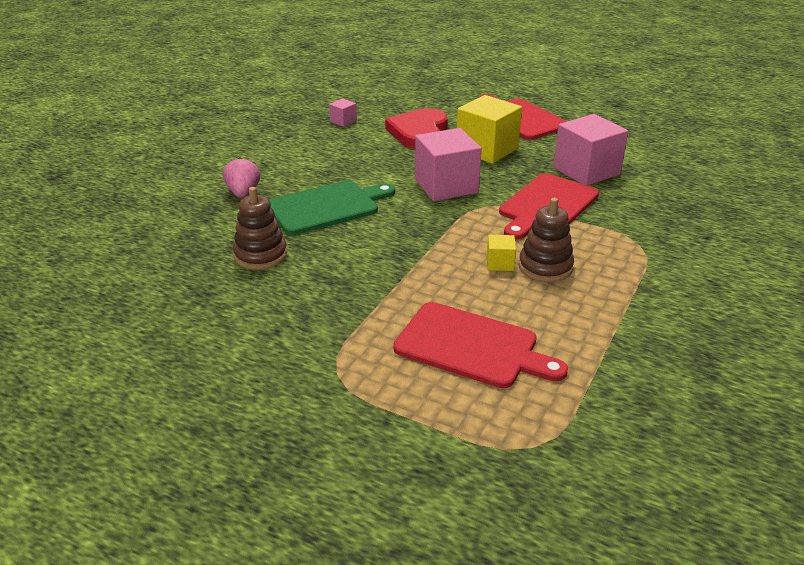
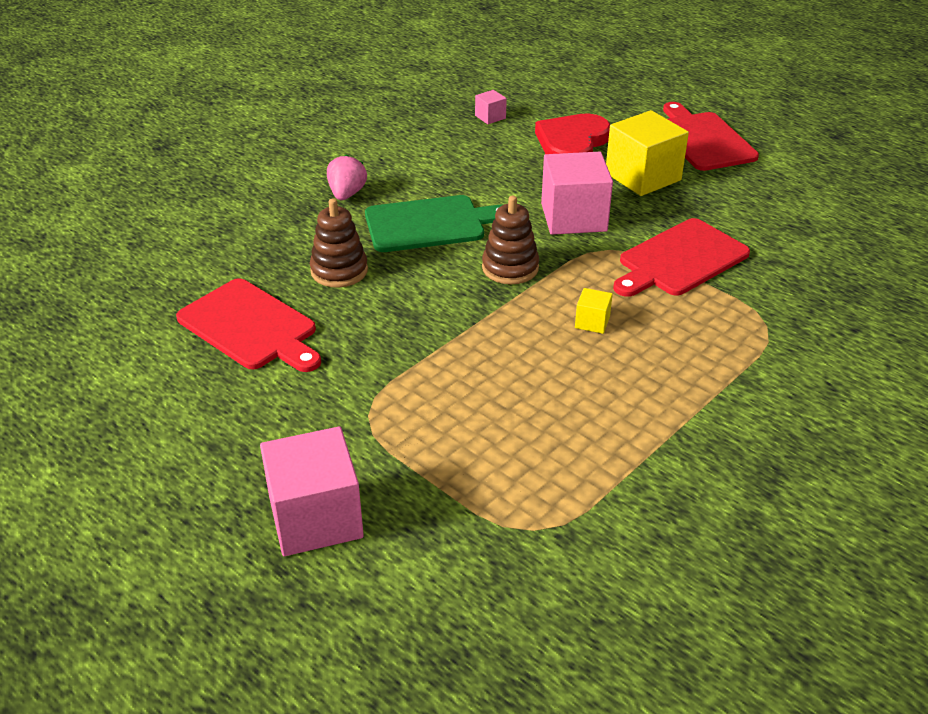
camera: 15 degrees right, 5 degrees up
(471, 346) = (518, 412): red cutting board -> red cutting board (250, 327)
(545, 267) = (642, 335): brown stacking toy -> brown stacking toy (510, 268)
(586, 171) = (750, 221): pink cube -> pink cube (315, 518)

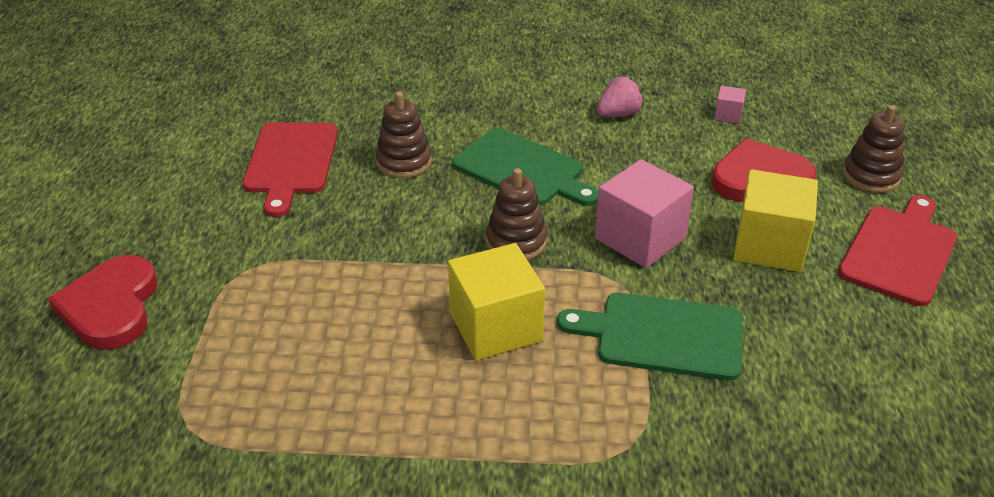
camera: 50 degrees right, 0 degrees up
(315, 518) = (111, 307): pink cube -> red heart
(347, 194) = (507, 111): pink strawberry -> pink strawberry (618, 114)
(592, 322) = (495, 327): yellow cube -> yellow cube, size x2.21
(623, 108) = (871, 176): none -> brown stacking toy
(680, 260) = (663, 336): red cutting board -> green cutting board

